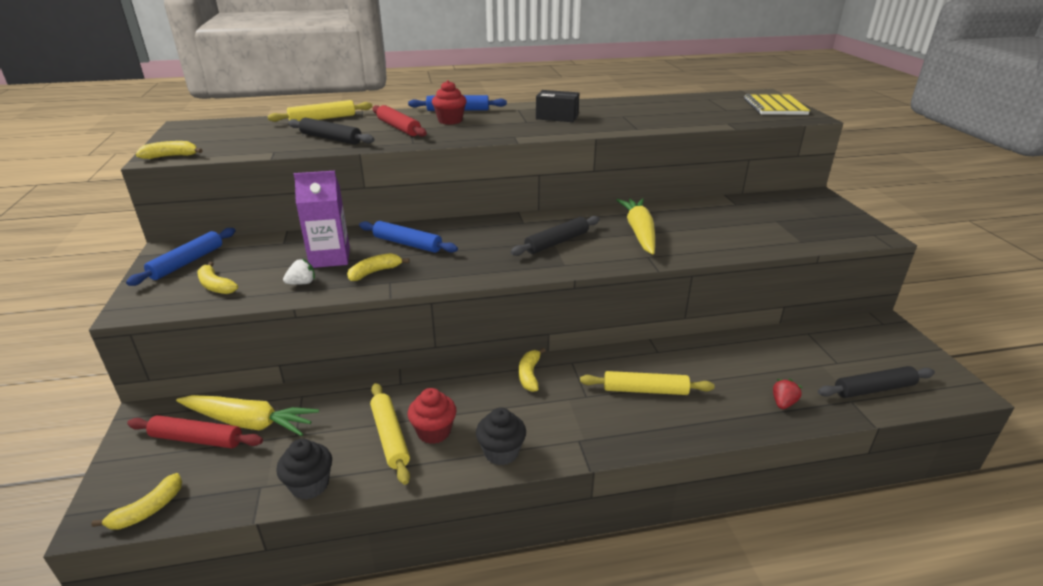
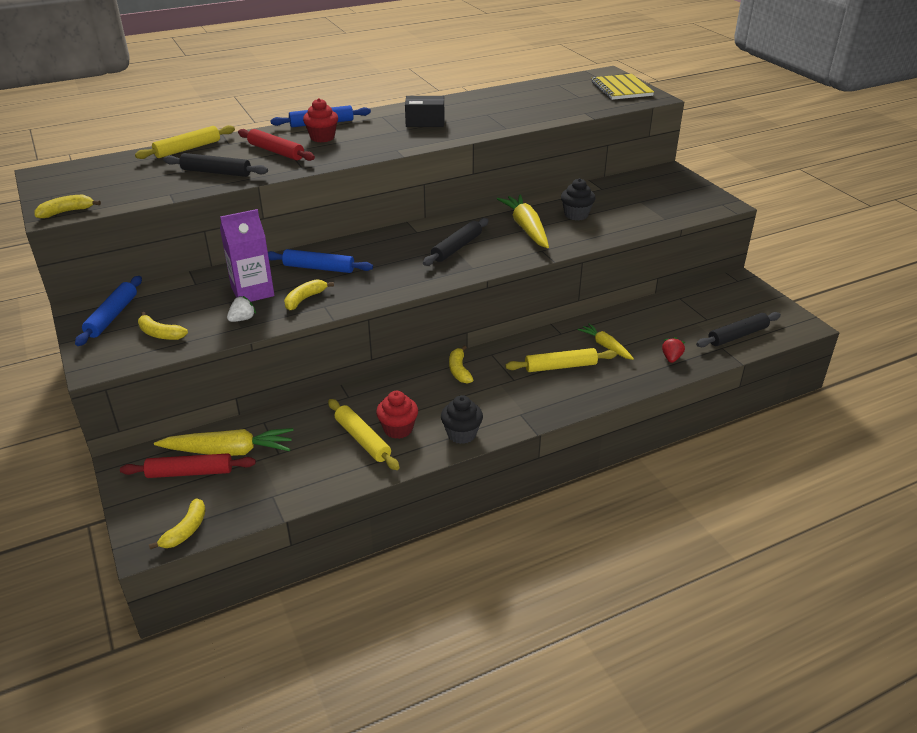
camera: 15 degrees left, 5 degrees up
(310, 485) = (314, 487): black cupcake -> black cupcake (576, 215)
(705, 375) = (605, 346): none -> yellow carrot

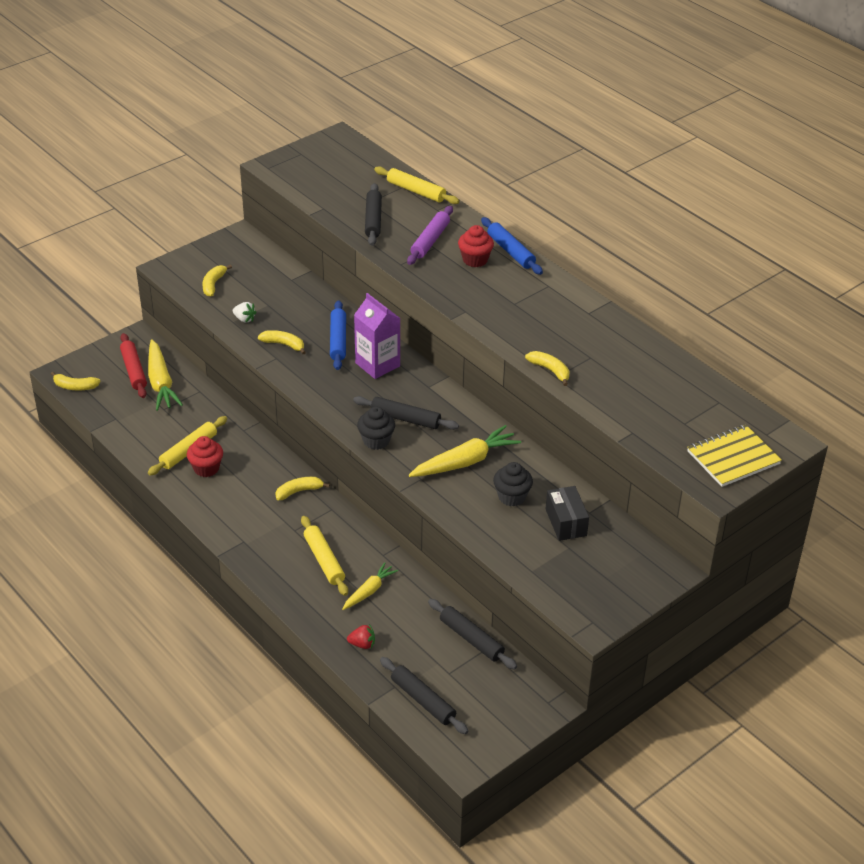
camera: 75 degrees right, 5 degrees up
(66, 212) = (275, 170): yellow banana -> yellow banana (550, 370)
(112, 316) = (231, 254): blue rolling pin -> none
(252, 291) = (287, 313): purple carton -> purple carton (377, 364)
(276, 151) = (430, 241): red rolling pin -> purple rolling pin
(425, 122) = (546, 317): black box -> black box (566, 522)
(461, 434) = (208, 508): black cupcake -> black cupcake (376, 441)
(669, 303) = (471, 639): none -> black rolling pin

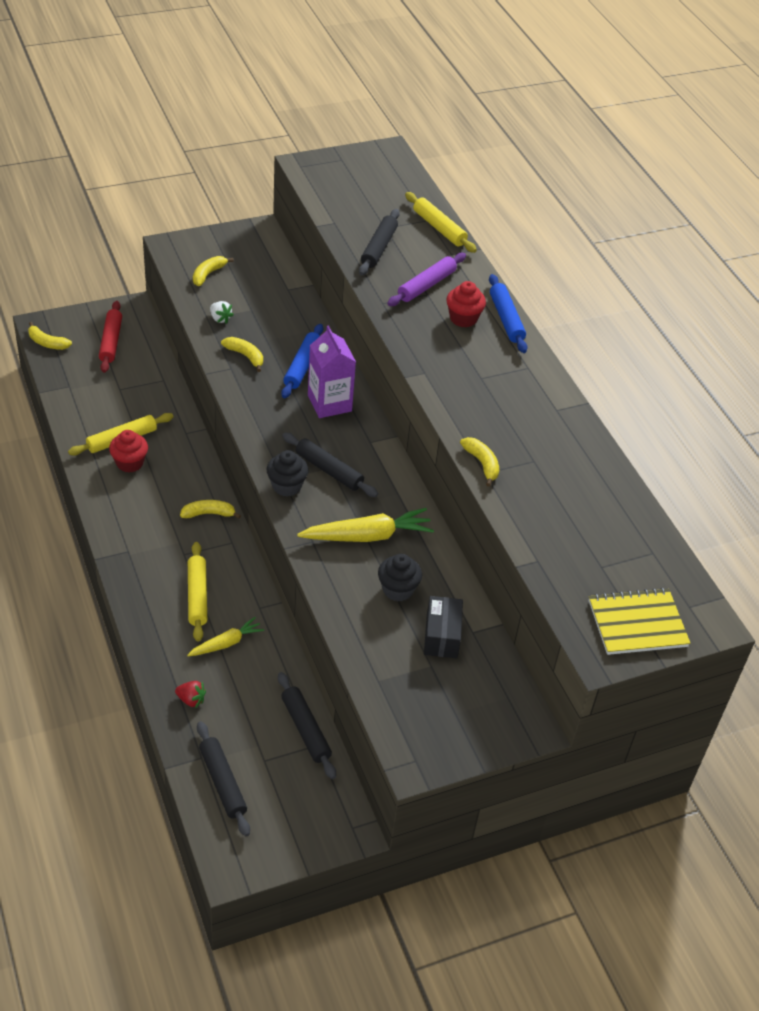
camera: 15 degrees right, 5 degrees up
(161, 383) = (130, 361): yellow carrot -> none

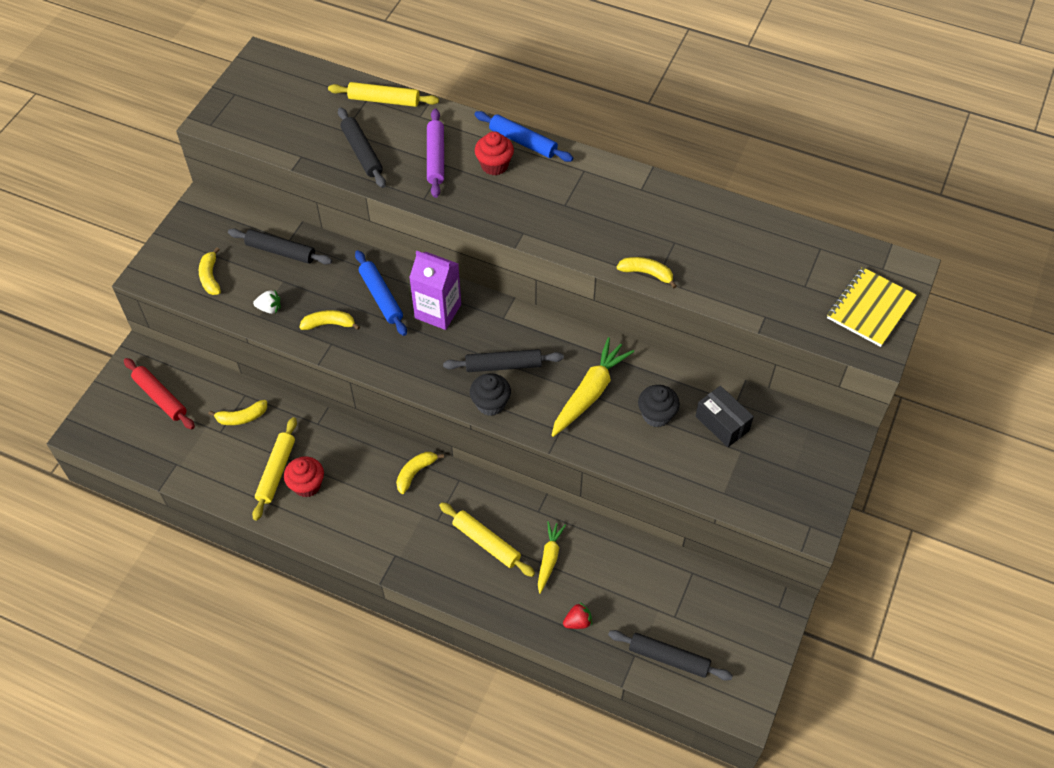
camera: 40 degrees left, 10 degrees up
(47, 343) = (109, 442): yellow banana -> yellow banana (242, 417)
(305, 729) = (673, 569): black rolling pin -> black rolling pin (281, 251)

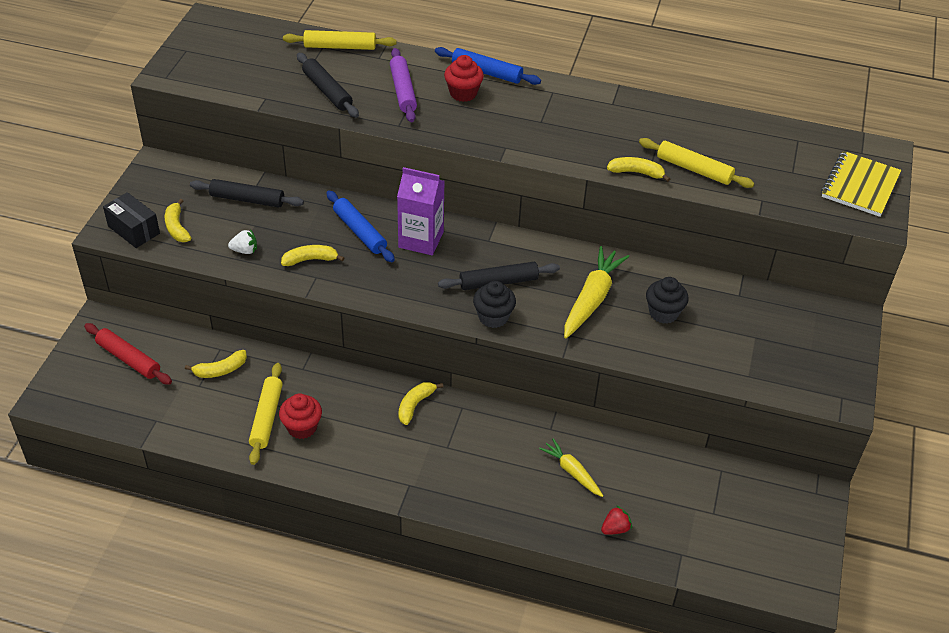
camera: 10 degrees left, 10 degrees down
(486, 542) = (503, 463): yellow rolling pin -> yellow rolling pin (694, 169)
(549, 558) = (572, 472): yellow carrot -> yellow carrot turned 45 degrees counterclockwise
(668, 658) = (717, 553): black rolling pin -> none
(722, 423) = (730, 314): black box -> black box (134, 230)

